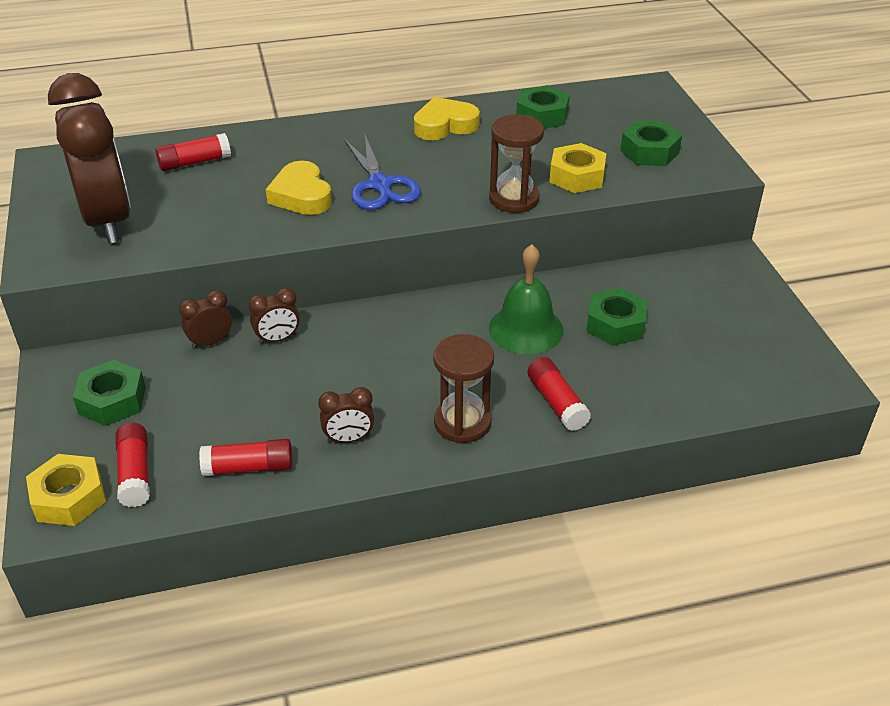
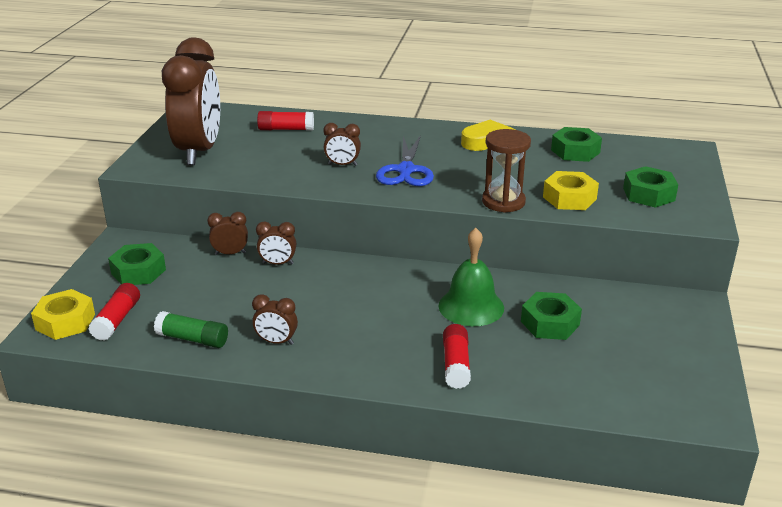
camera: 25 degrees right, 10 degrees down
(249, 467) = (193, 339): red glue stick -> green glue stick
(301, 195) = (342, 165): yellow heart -> brown clock
(462, 422) = (369, 356): brown hourglass -> none

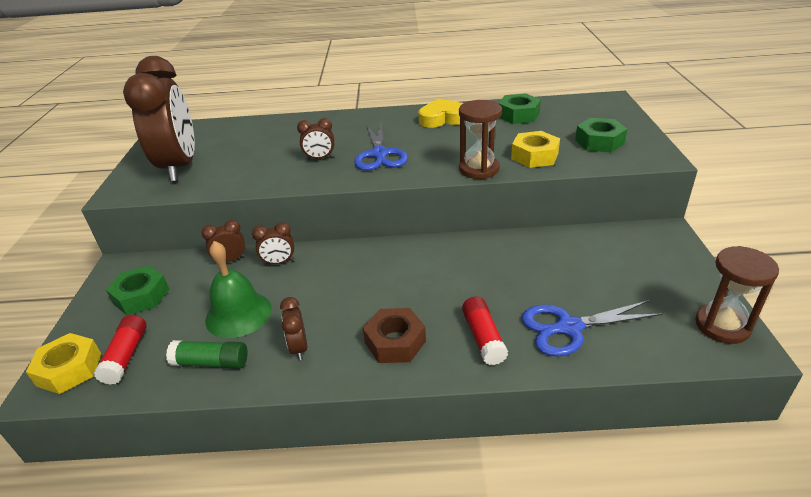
camera: 10 degrees left, 5 degrees up
(276, 342) = (299, 348): brown clock -> brown clock turned 75 degrees clockwise
(286, 129) = (258, 134): red glue stick -> none
(369, 353) = (395, 342): none -> brown nut
(471, 306) = (473, 272): green bell -> green bell (238, 314)
(544, 371) = (568, 328): none -> blue scissors
(550, 323) = (551, 276): green nut -> none
(702, 397) = (722, 326): none -> brown hourglass

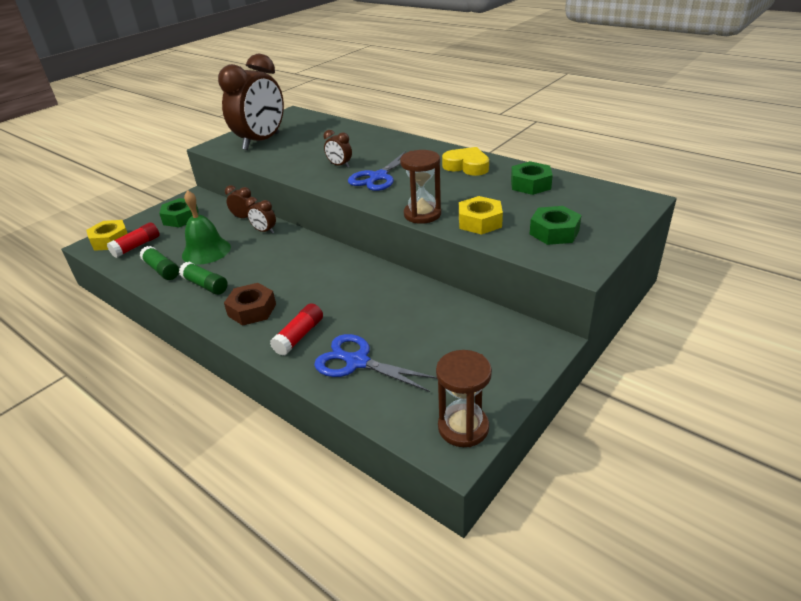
camera: 40 degrees right, 0 degrees up
(299, 348) = (205, 285): brown clock -> green glue stick

